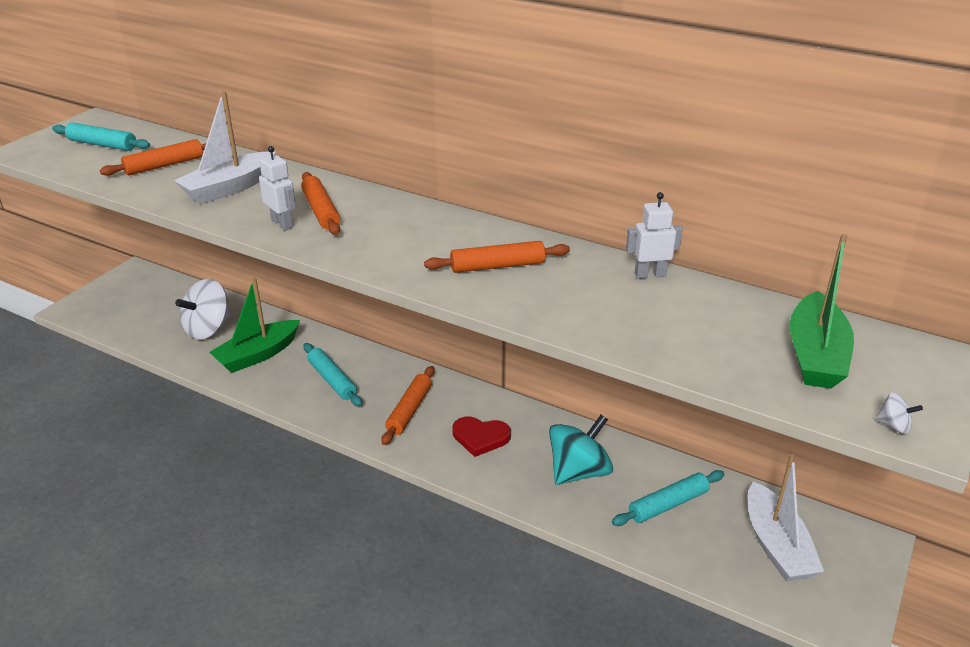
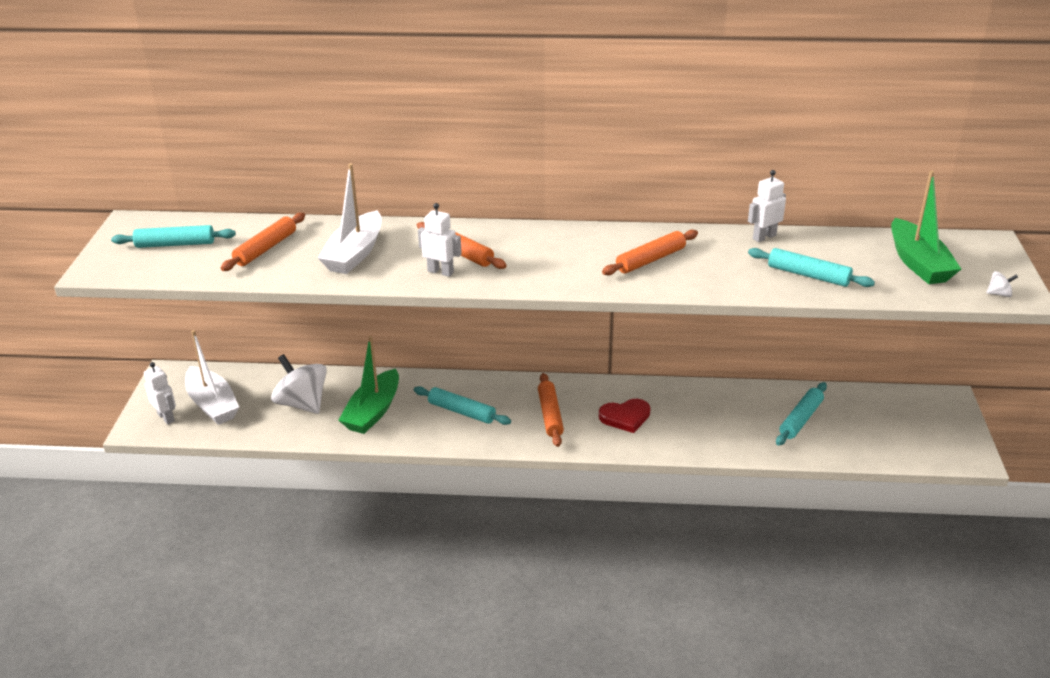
camera: 25 degrees left, 0 degrees up
(97, 307) = (166, 417): none -> white robot
(208, 329) = (302, 403): white spinning top -> white spinning top turned 120 degrees clockwise
(578, 471) = (720, 417): turquoise spinning top -> none
(658, 331) = (808, 275): none -> turquoise rolling pin
(776, 545) = (891, 422): white boat -> white boat (212, 404)

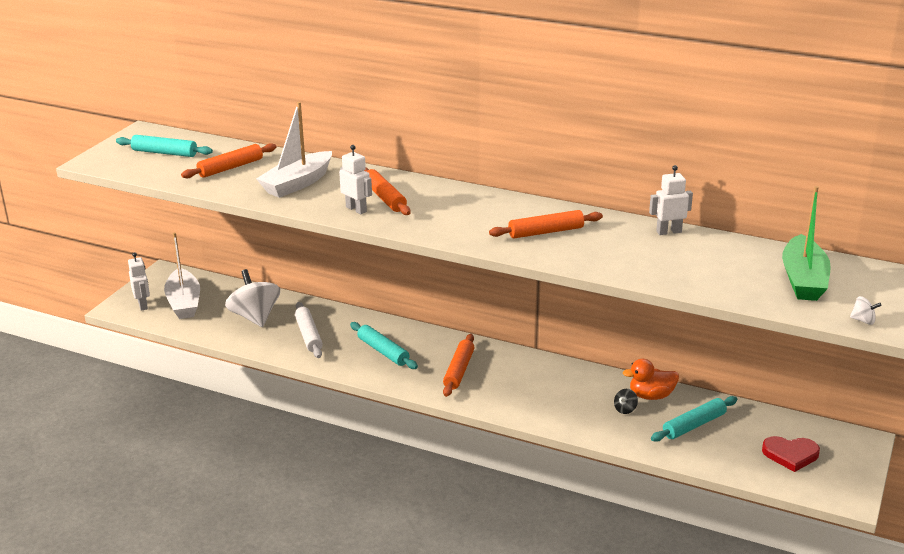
camera: 20 degrees right, 5 degrees down
(373, 411) = (308, 335): green boat -> white rolling pin
(625, 417) = (526, 387): red heart -> red heart (790, 454)
(730, 418) = (625, 409): none -> black spinning top
(745, 398) = (651, 396): none -> orange duck
(808, 275) = (683, 270): turquoise rolling pin -> none

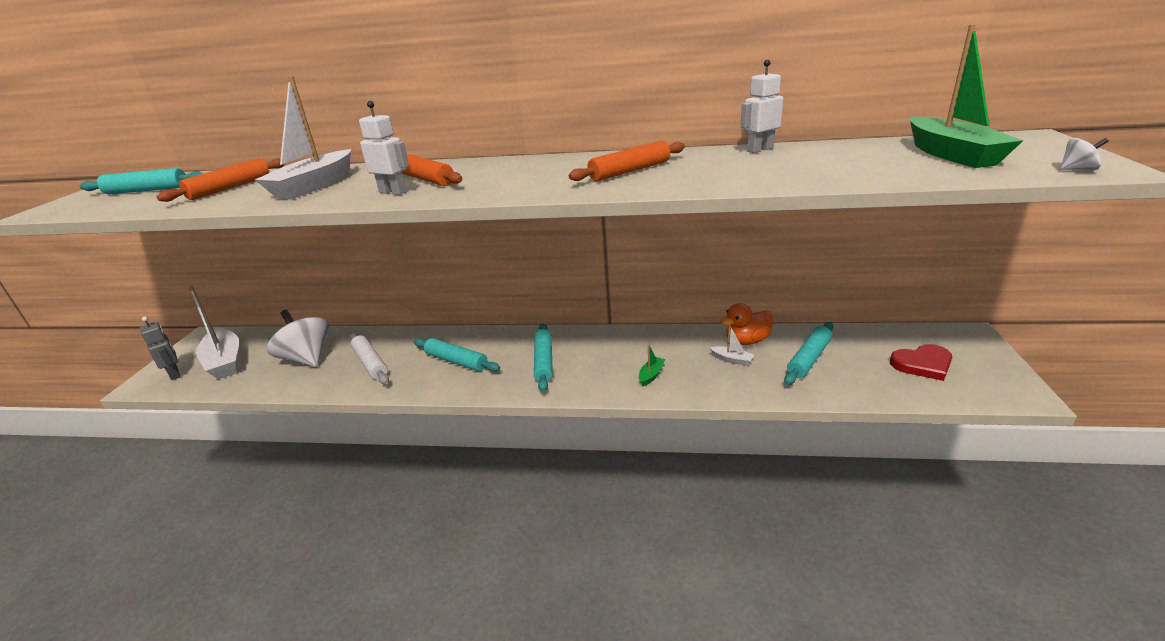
camera: 15 degrees left, 0 degrees up
(143, 305) = (175, 374): white robot -> grey robot
(459, 370) = (544, 362): orange rolling pin -> turquoise rolling pin
(545, 405) = (651, 375): none -> green boat
(625, 409) = (732, 360): black spinning top -> white boat

